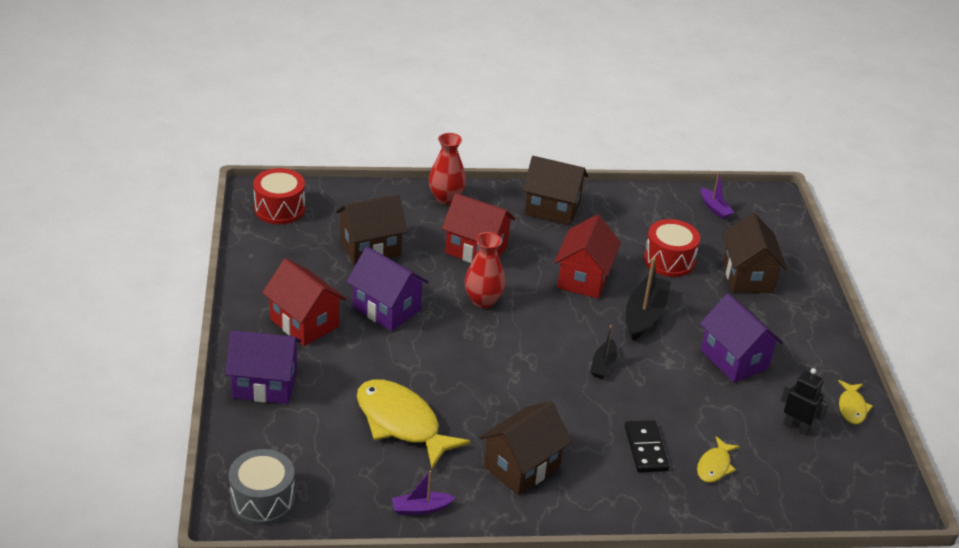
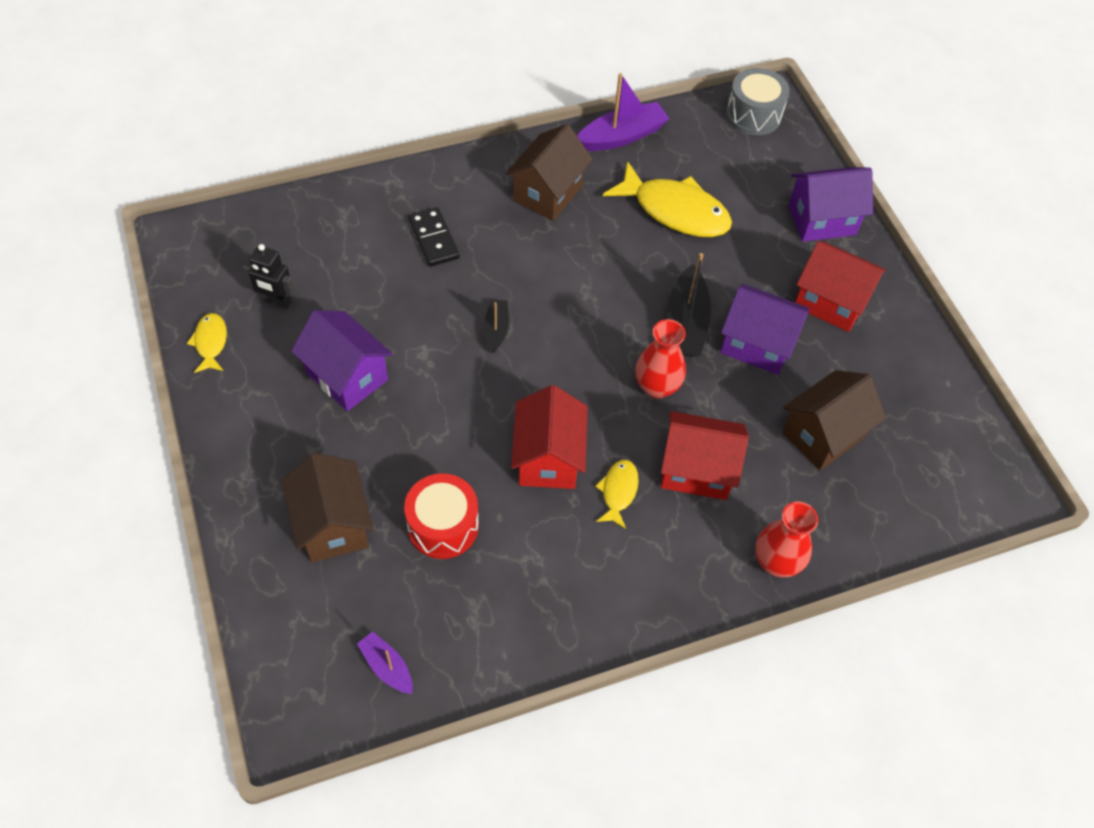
camera: 165 degrees right, 20 degrees up
(279, 209) = (968, 471): red drum -> none
(421, 508) = (622, 136): purple boat -> purple boat, size x1.76
(552, 209) = (625, 586): brown house -> none
(644, 315) = (461, 417): black boat -> black boat (686, 323)
(714, 466) = (363, 236): yellow fish -> yellow fish (618, 492)

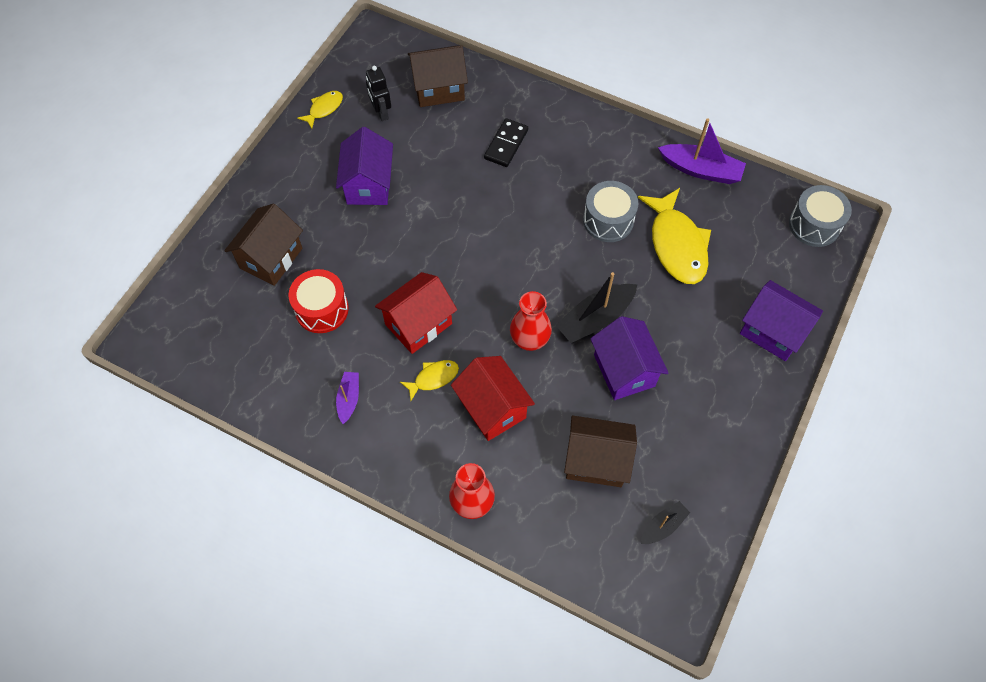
camera: 50 degrees right, 5 degrees up
(387, 667) = (213, 355): purple boat -> purple boat (349, 399)
(496, 330) = (478, 226): black boat -> black boat (663, 526)
(548, 193) = (608, 169): brown house -> brown house (439, 89)
(599, 235) = (608, 220): none -> grey drum
(830, 302) = (708, 387): red house -> none

